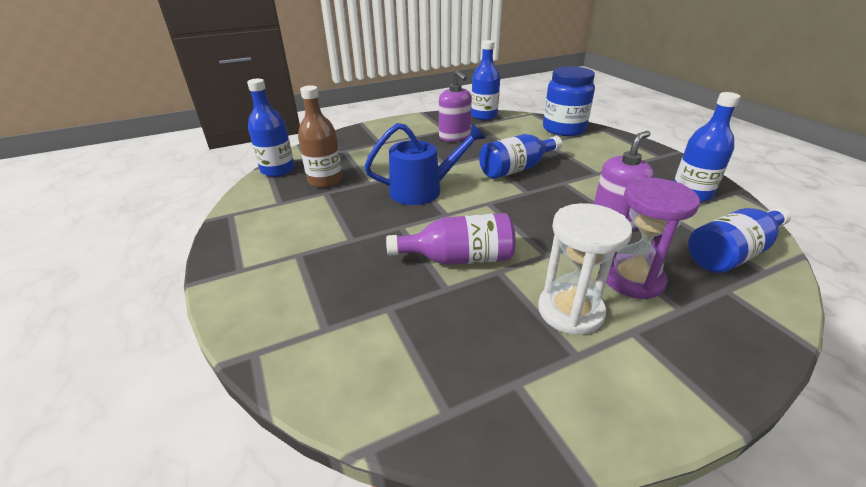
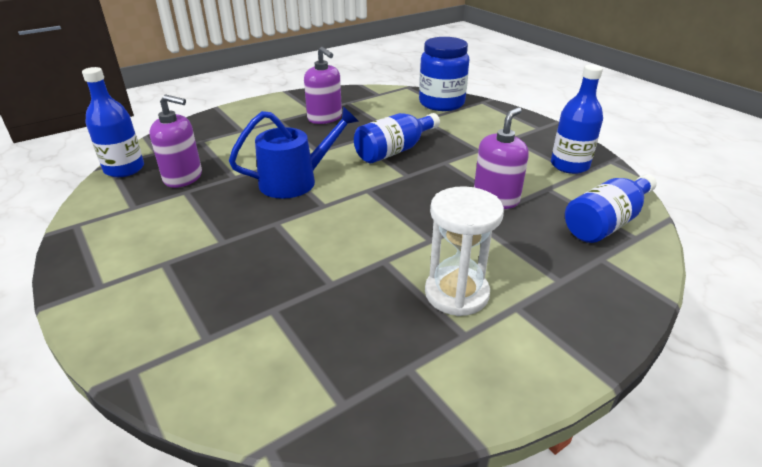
camera: 10 degrees left, 0 degrees up
(325, 180) = (183, 177): brown bottle -> purple soap dispenser
(459, 258) = (341, 252): purple bottle -> none
(484, 116) = (355, 92): blue bottle -> none
(632, 279) = (515, 256): purple hourglass -> none

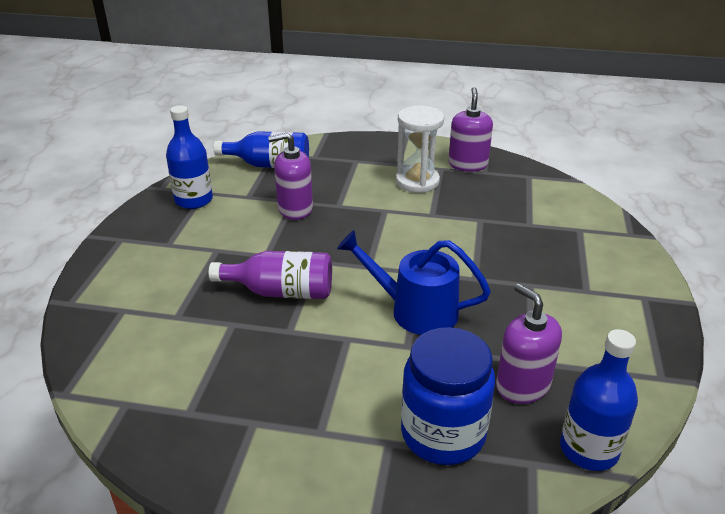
camera: 135 degrees left, 0 degrees up
(325, 118) = (264, 394): purple soap dispenser -> purple soap dispenser (468, 164)
(394, 151) = (281, 292): blue bottle -> purple bottle
(441, 103) = (107, 329): blue jar -> blue jar (443, 433)

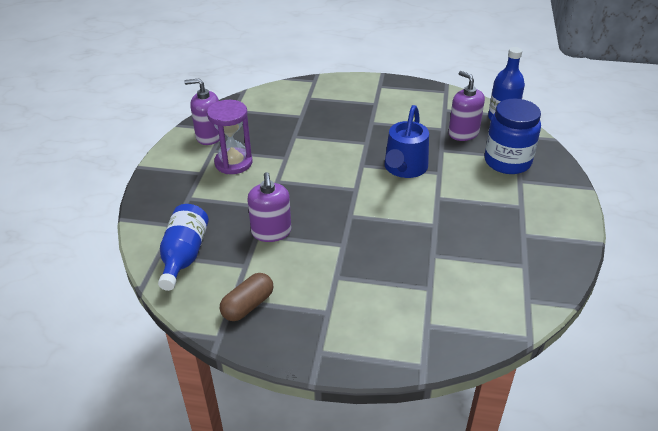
camera: 90 degrees left, 5 degrees up
(194, 200) = (248, 305): blue bottle -> brown capsule
(281, 292) = (391, 232): purple bottle -> none
(417, 181) = (233, 163): white hourglass -> purple hourglass
(522, 385) = (463, 133): purple soap dispenser -> purple soap dispenser turned 90 degrees clockwise

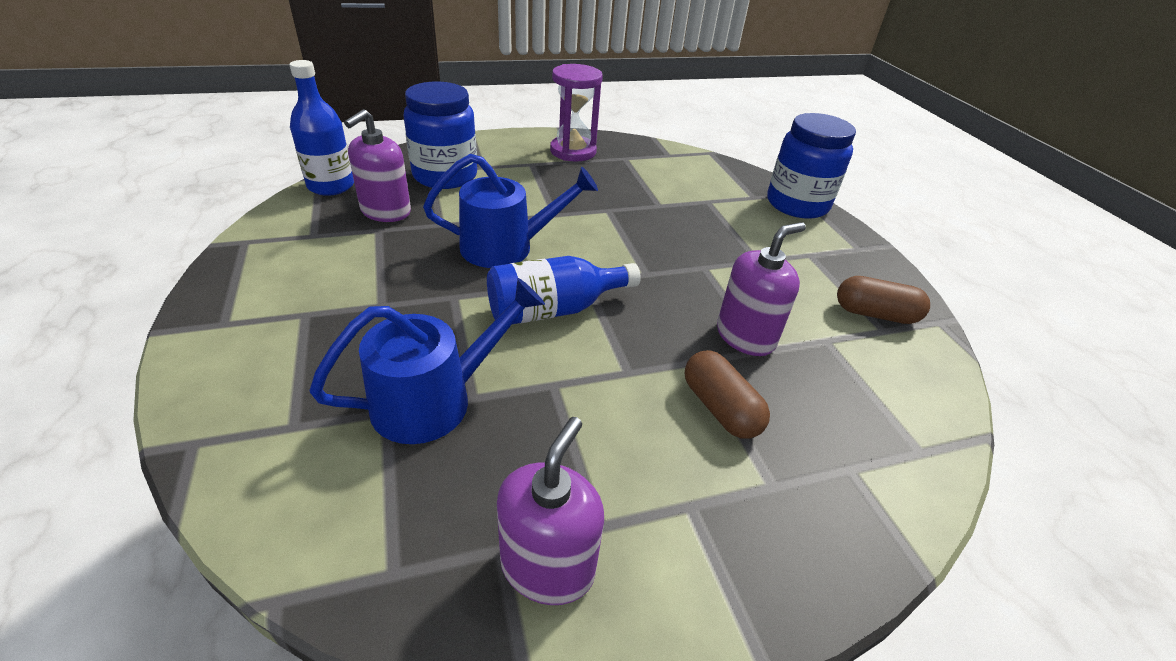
camera: 120 degrees left, 0 degrees up
(184, 255) = (886, 416): blue bottle -> blue bottle (554, 309)
(209, 136) = (547, 566): purple soap dispenser -> purple soap dispenser turned 135 degrees counterclockwise
(233, 163) = (620, 460): purple hourglass -> purple hourglass (573, 151)
(235, 200) = (720, 408): none -> brown capsule
(299, 127) = (435, 399): none -> blue watering can
(402, 351) = (797, 204): none -> blue jar

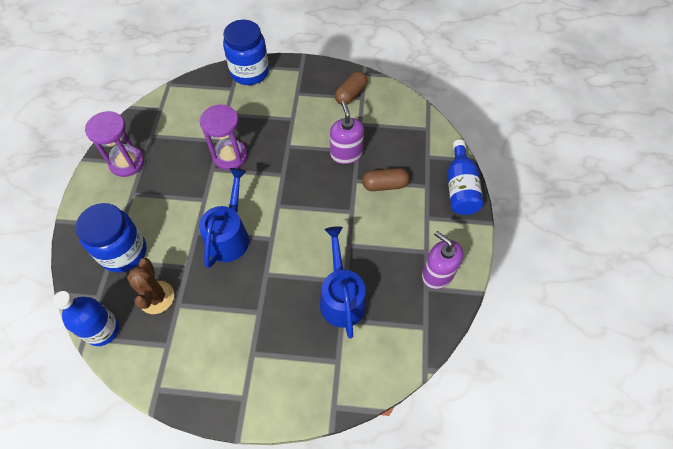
camera: 65 degrees left, 20 degrees up
(385, 211) = (156, 297): purple soap dispenser -> brown cactus
(554, 309) = (296, 228): blue bottle -> blue bottle (460, 188)
(640, 219) = (230, 156): none -> purple hourglass

